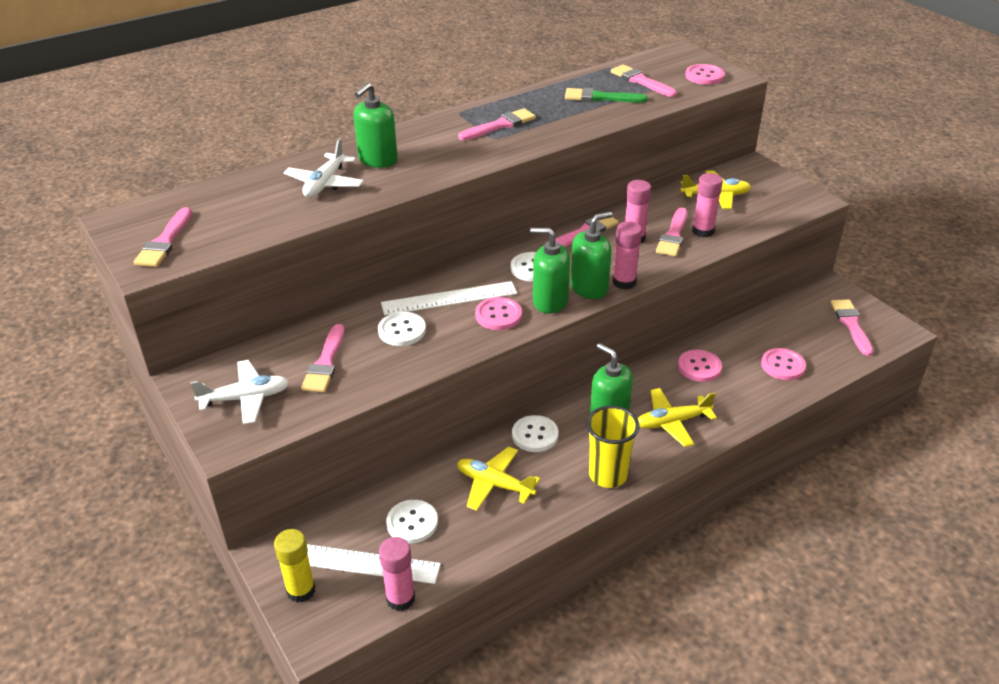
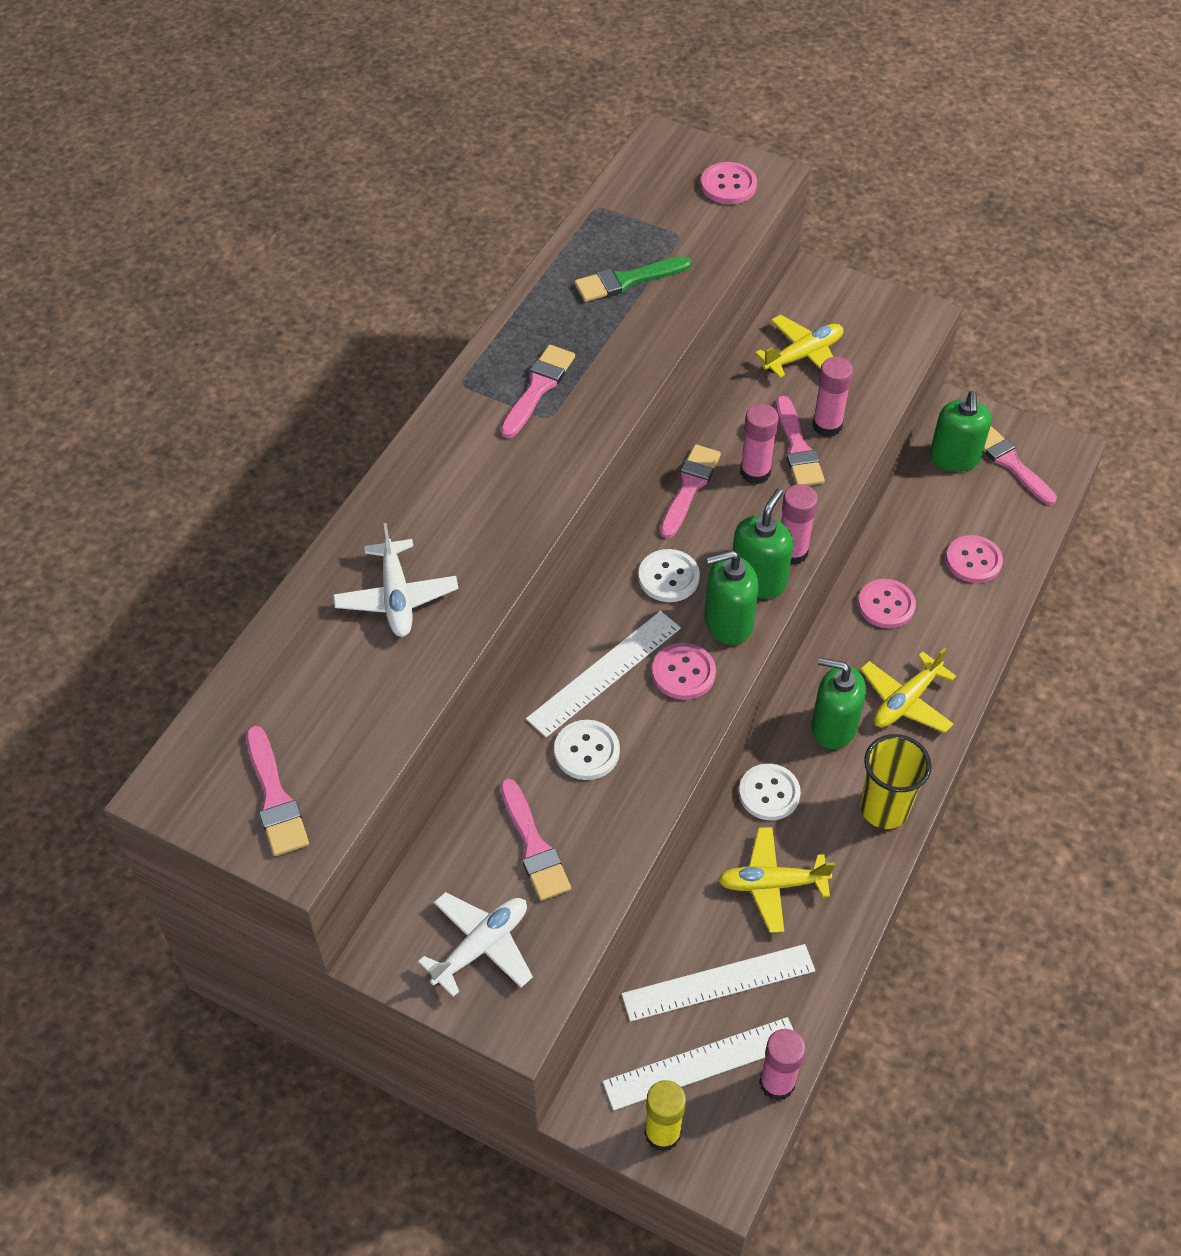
camera: 30 degrees left, 15 degrees up
(377, 160) = (429, 523): green soap dispenser -> green soap dispenser (954, 458)
(412, 523) = (718, 982): white button -> white ruler
(641, 81) = (655, 226): pink brush -> none

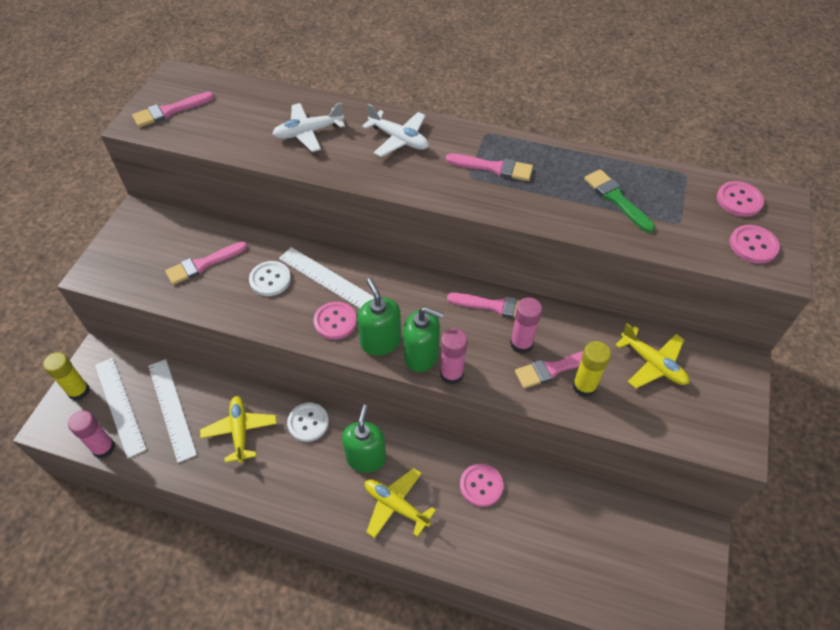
camera: 80 degrees right, 0 degrees up
(481, 946) = (139, 251): white plane -> white plane (399, 139)
(668, 577) = (413, 304): white button -> none
(827, 425) = (584, 386): pink glue stick -> yellow glue stick
(884, 809) = (302, 497): yellow cup -> none
(954, 458) = (647, 529): green soap dispenser -> none
(973, 561) = (542, 550): pink button -> pink button (739, 200)
(1011, 463) = (659, 578): pink brush -> none

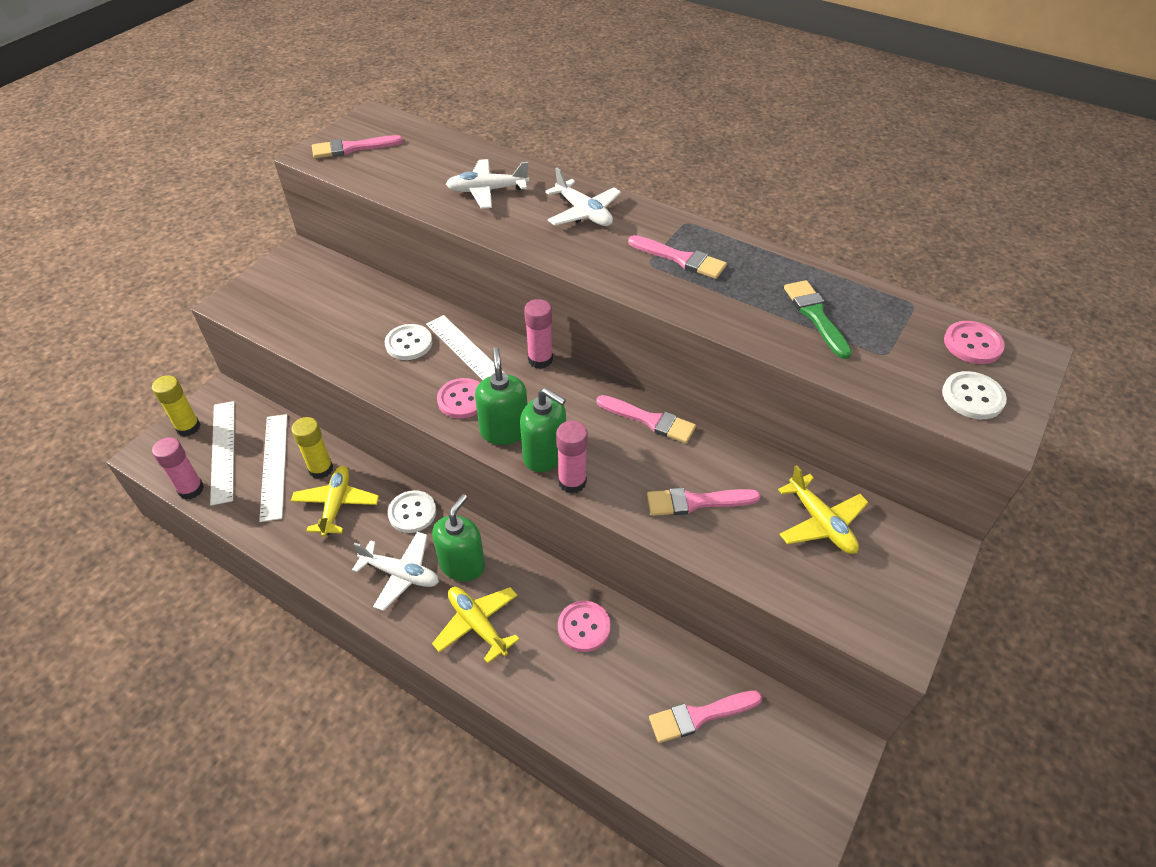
camera: 15 degrees right, 5 degrees down
(203, 264) = (344, 315): pink brush -> pink brush (700, 716)
(317, 479) = (401, 574): none -> white plane
(521, 344) = (666, 467): pink glue stick -> pink glue stick (540, 359)
(584, 386) = (725, 529): yellow glue stick -> yellow glue stick (321, 469)
(753, 245) = (972, 397): pink button -> white button

